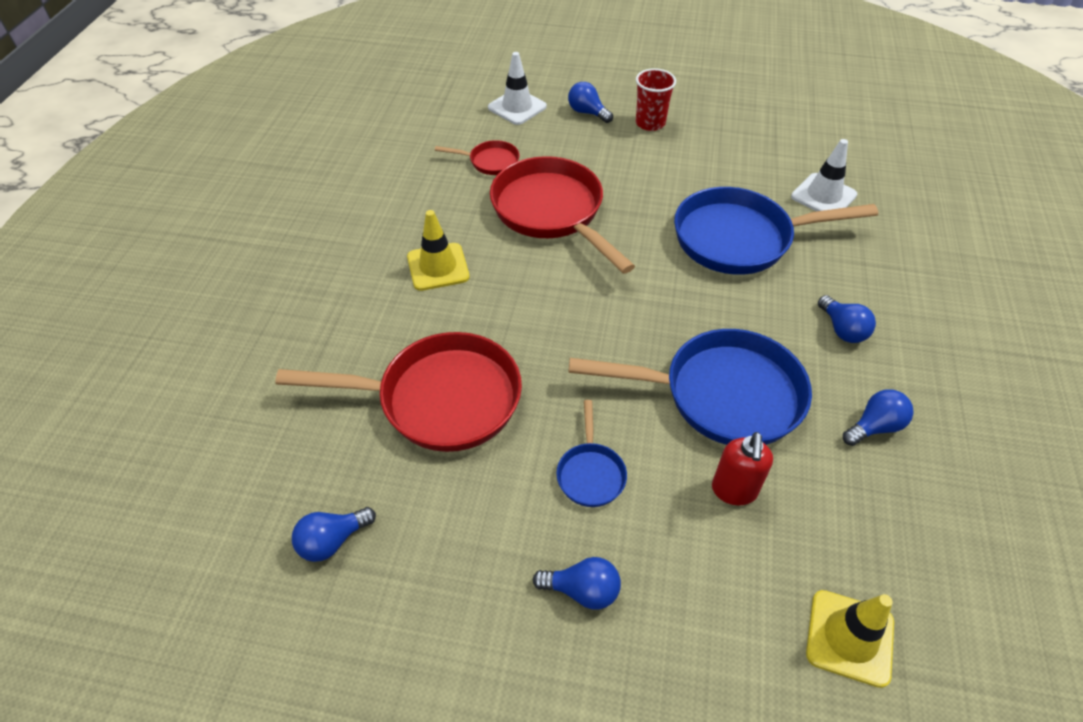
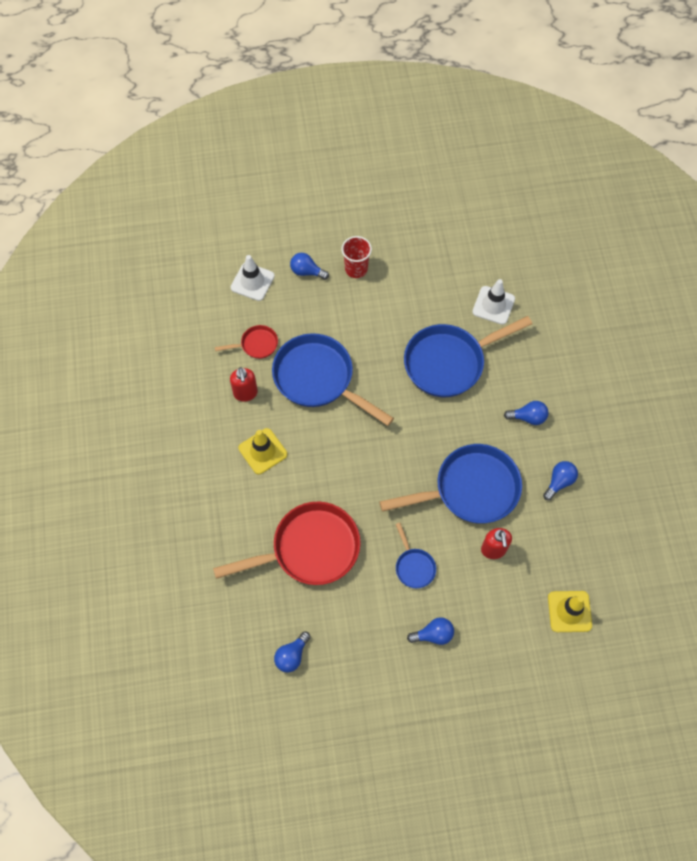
camera: 20 degrees left, 15 degrees up
(450, 203) = (245, 393): none -> red soap dispenser
(552, 212) = (318, 379): red pan -> blue pan
(842, 329) = (528, 417): blue light bulb -> blue light bulb turned 45 degrees counterclockwise

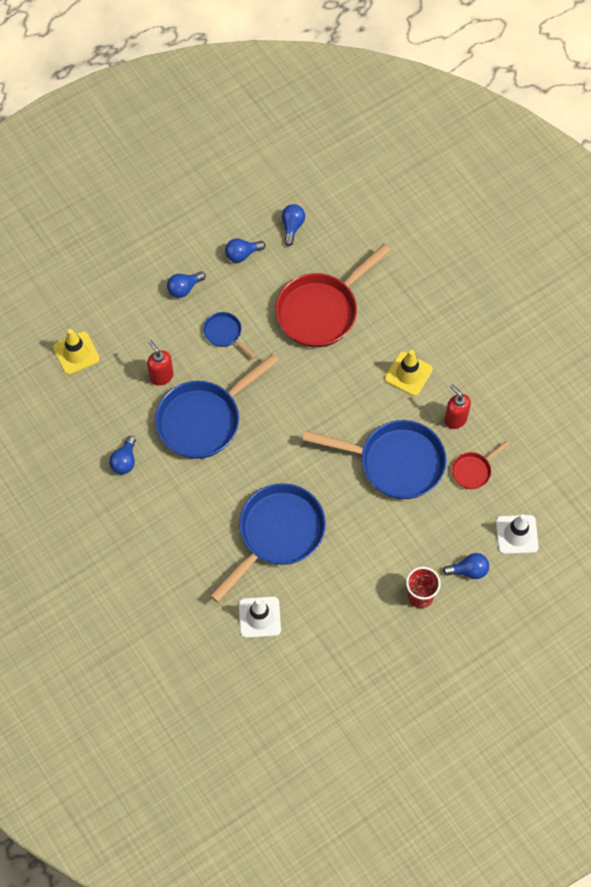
camera: 155 degrees right, 0 degrees up
(528, 417) = (177, 511): blue light bulb -> blue light bulb (242, 254)

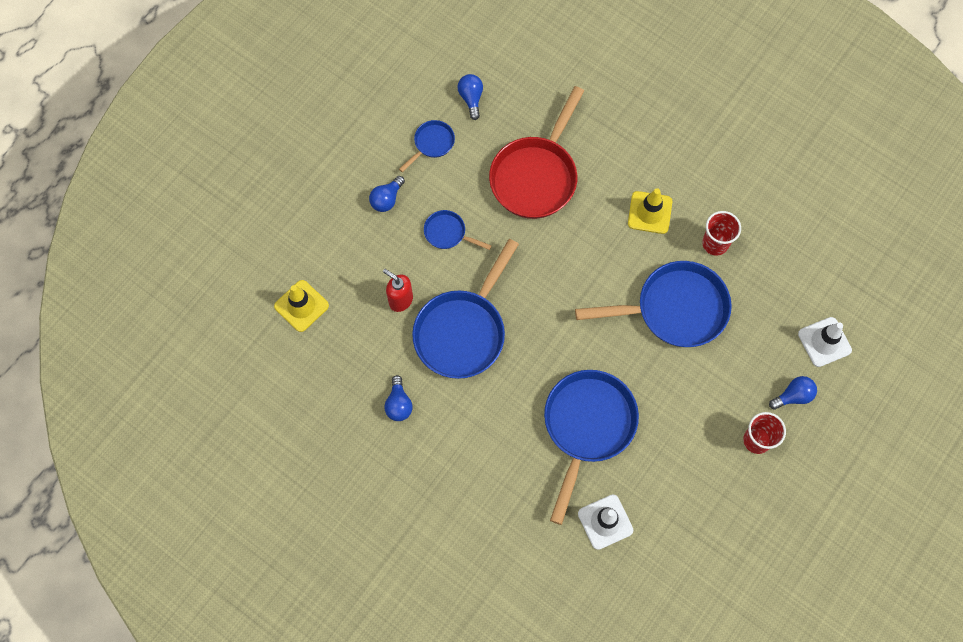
camera: 20 degrees left, 5 degrees up
(242, 254) = (432, 144): blue light bulb -> blue pan
(455, 419) = (715, 243): red soap dispenser -> red cup
(473, 470) = (755, 290): red pan -> none

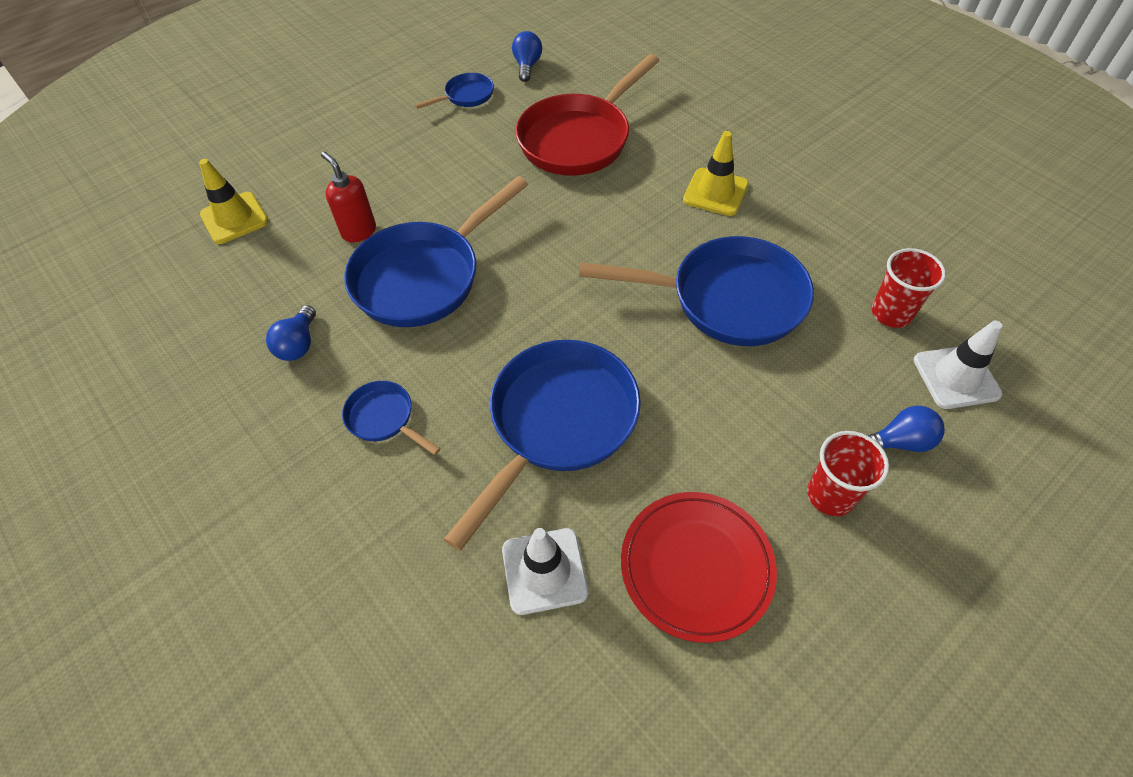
camera: 15 degrees right, 15 degrees down
(387, 199) = (390, 135): blue light bulb -> none
(448, 233) = (449, 176): blue pan -> blue pan (384, 418)
(688, 500) = (696, 567): none -> red plate
(715, 243) = (800, 236): red cup -> red cup (891, 313)

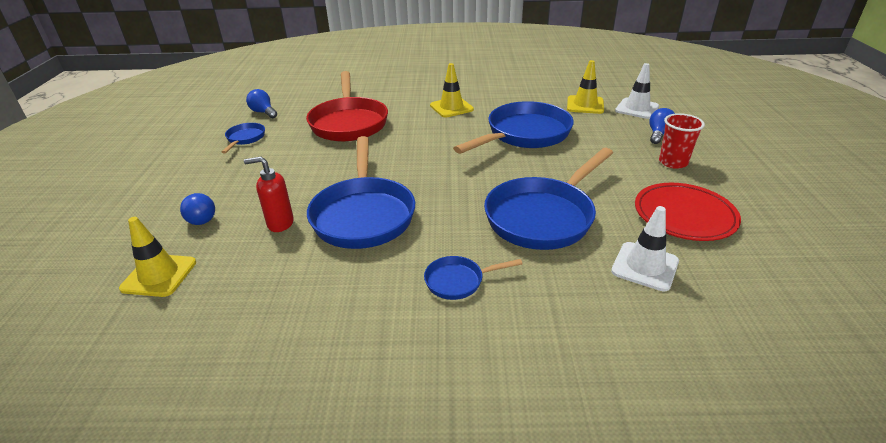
camera: 50 degrees left, 20 degrees down
(298, 344) = (338, 294): blue light bulb -> blue light bulb (199, 218)
(557, 423) = (543, 216): blue pan -> blue pan turned 120 degrees counterclockwise
(891, 313) = (585, 105): red cup -> yellow traffic cone

